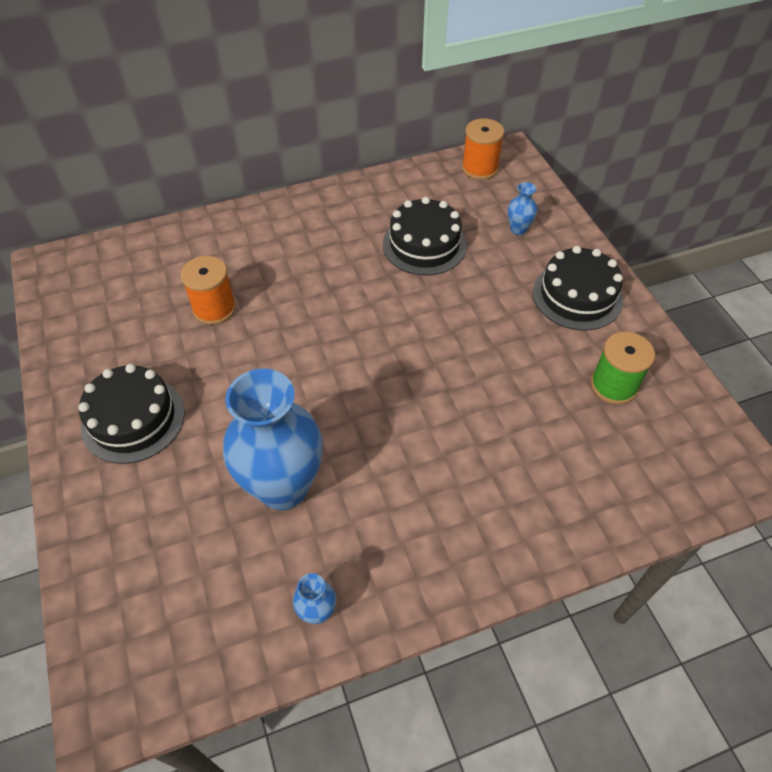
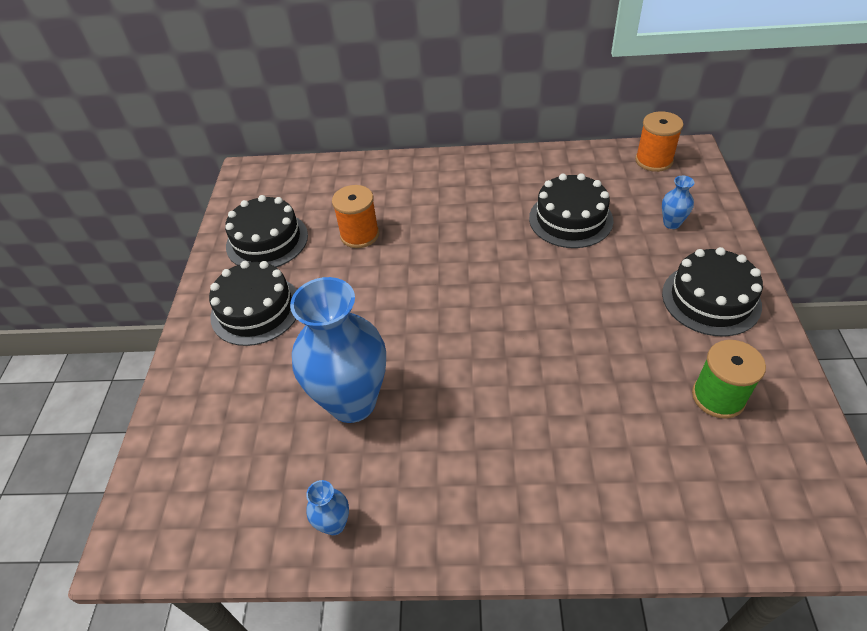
camera: 25 degrees right, 5 degrees down
(110, 339) = (267, 240): none -> black cake

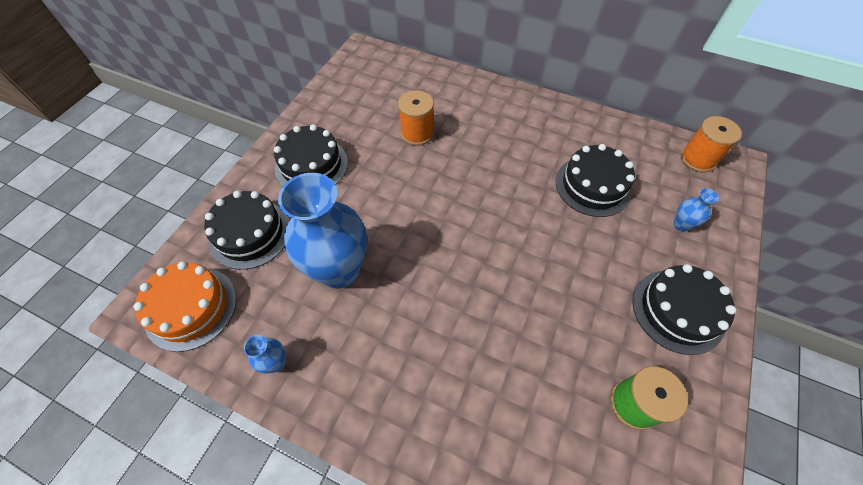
camera: 20 degrees right, 10 degrees up
(195, 514) = (191, 308): none -> orange cake
(267, 240) = (348, 112): black cake -> black cake (250, 233)

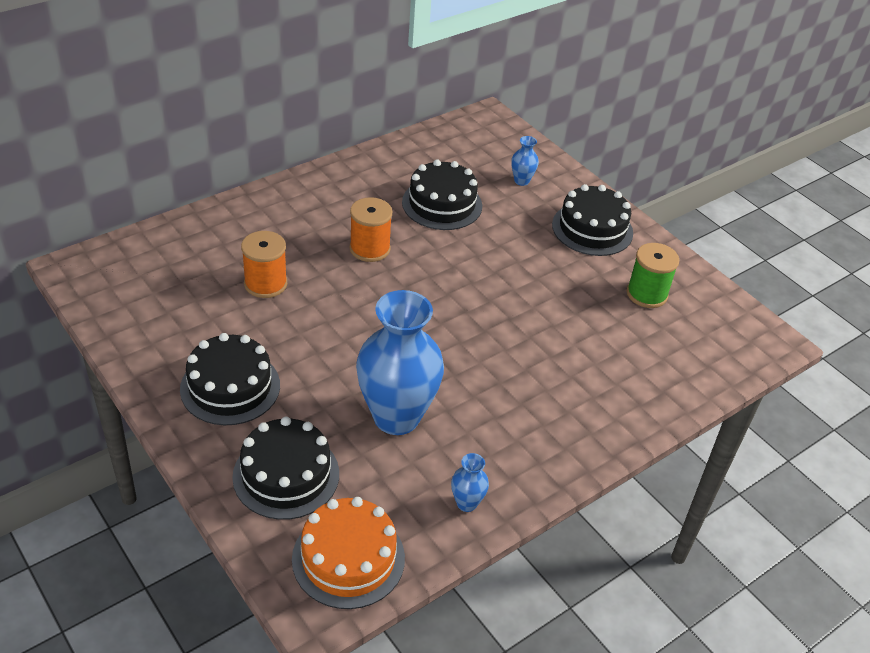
camera: 65 degrees left, 15 degrees down
(697, 159) = (467, 132): orange spool -> orange spool (370, 249)

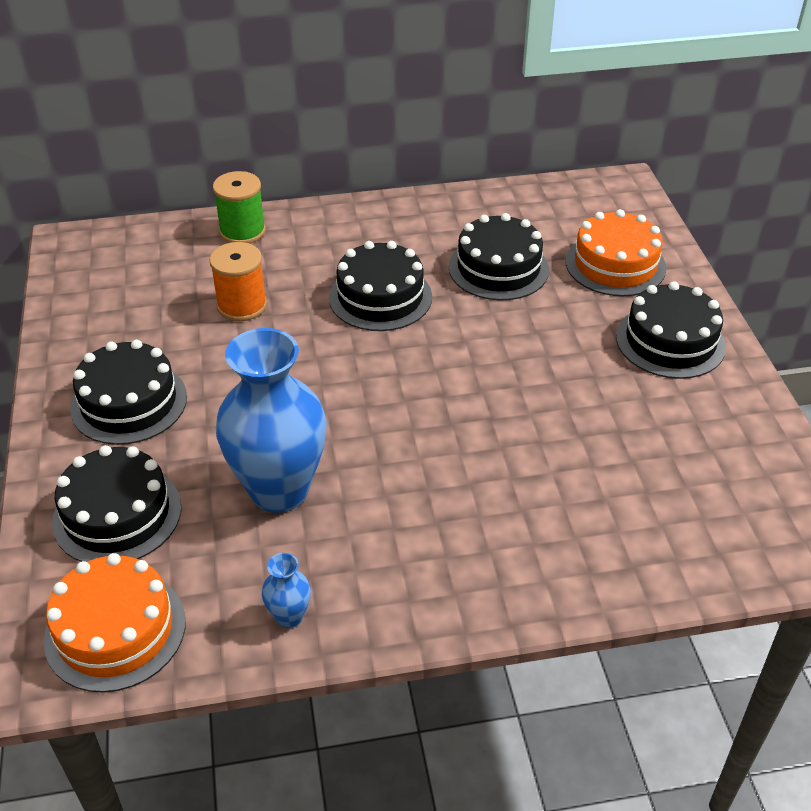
camera: 30 degrees right, 0 degrees up
(370, 249) = (380, 297): orange spool -> black cake
(521, 181) = (615, 264): blue vase -> orange cake
(647, 294) = (692, 439): green spool -> green spool (242, 231)

